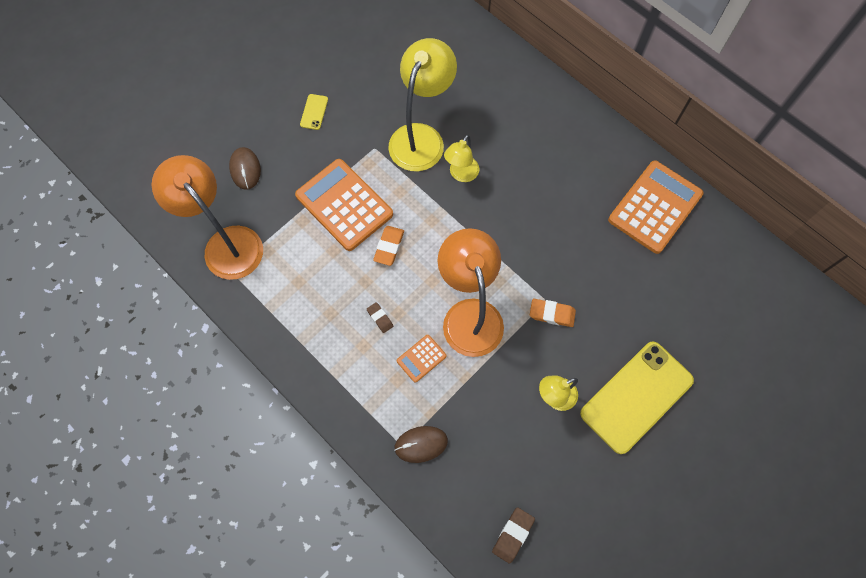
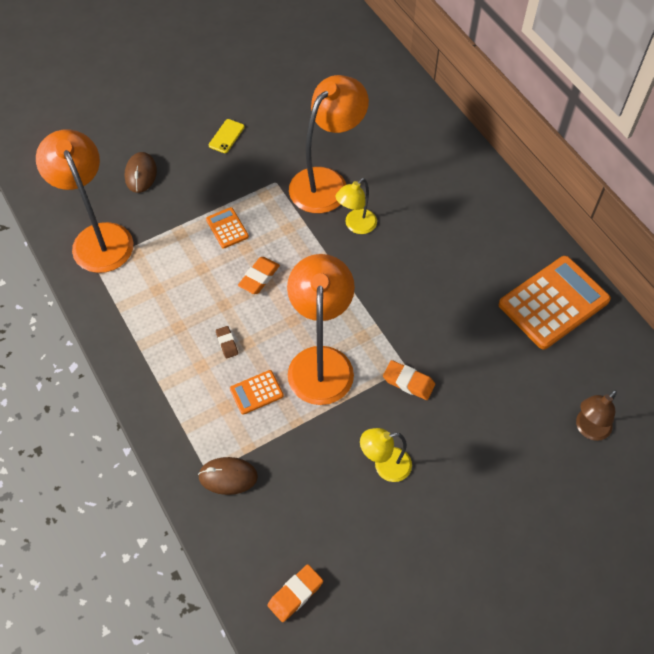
camera: 15 degrees right, 10 degrees down
(344, 205) = (227, 228): orange calculator -> orange calculator, size x0.46
(421, 137) = (326, 182): yellow lamp -> orange lamp
(513, 535) = (295, 594): brown eraser -> orange eraser
(636, 396) = (475, 488): yellow phone -> none
(716, 318) = (588, 429): none -> brown lamp

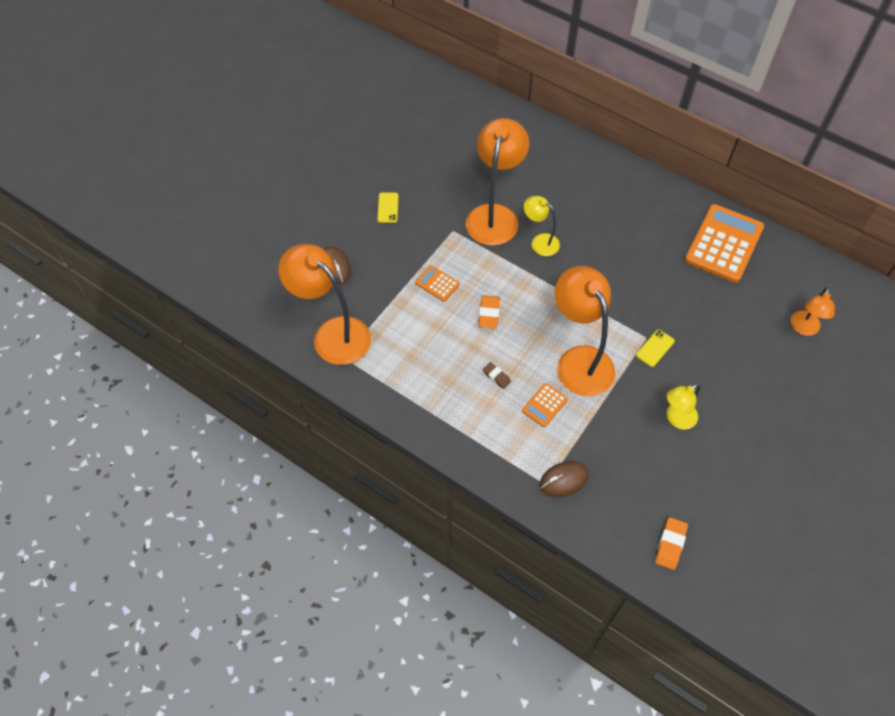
camera: 25 degrees left, 0 degrees up
(356, 226) = (540, 242): yellow lamp -> yellow lamp turned 105 degrees clockwise
(408, 382) = (655, 348): orange eraser -> yellow phone
(588, 429) = (803, 328): brown lamp -> orange lamp

